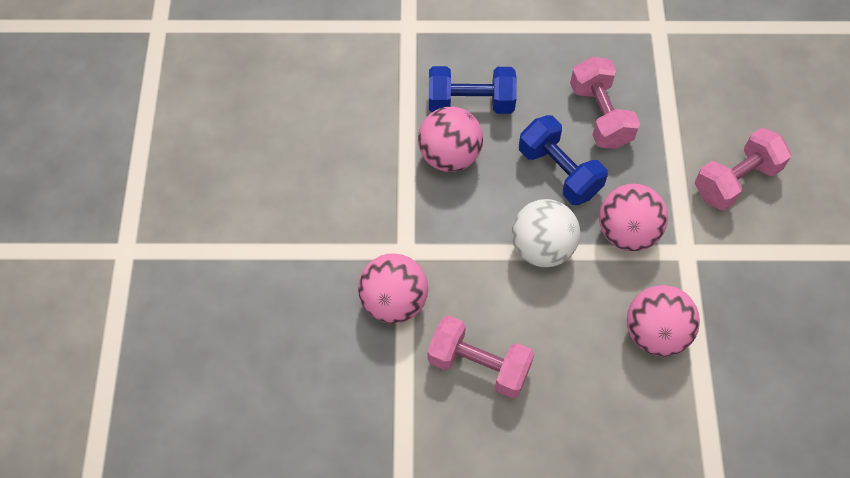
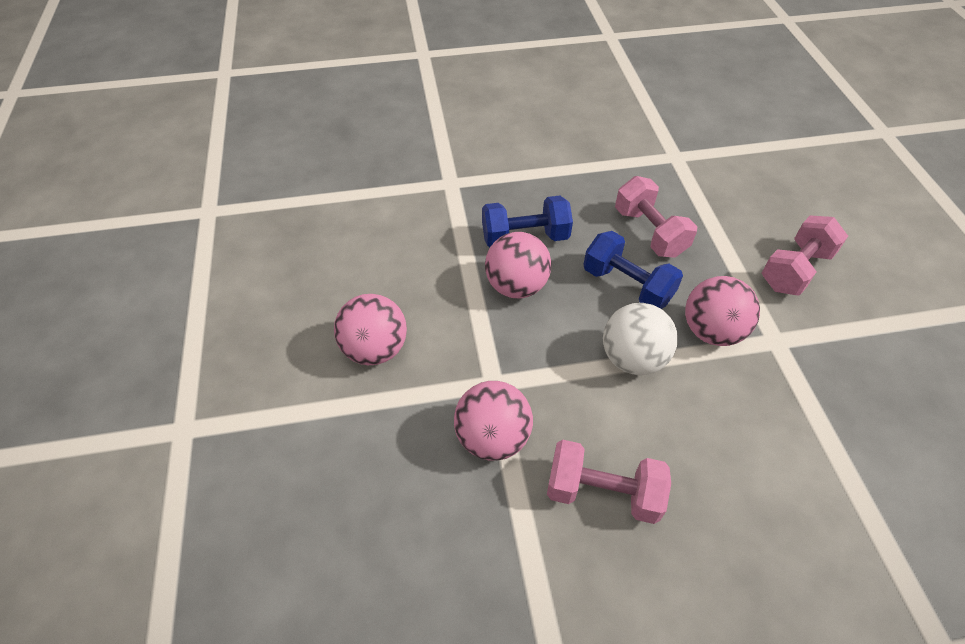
camera: 10 degrees left, 10 degrees down
(655, 333) = (777, 426): pink ball -> pink ball (375, 349)

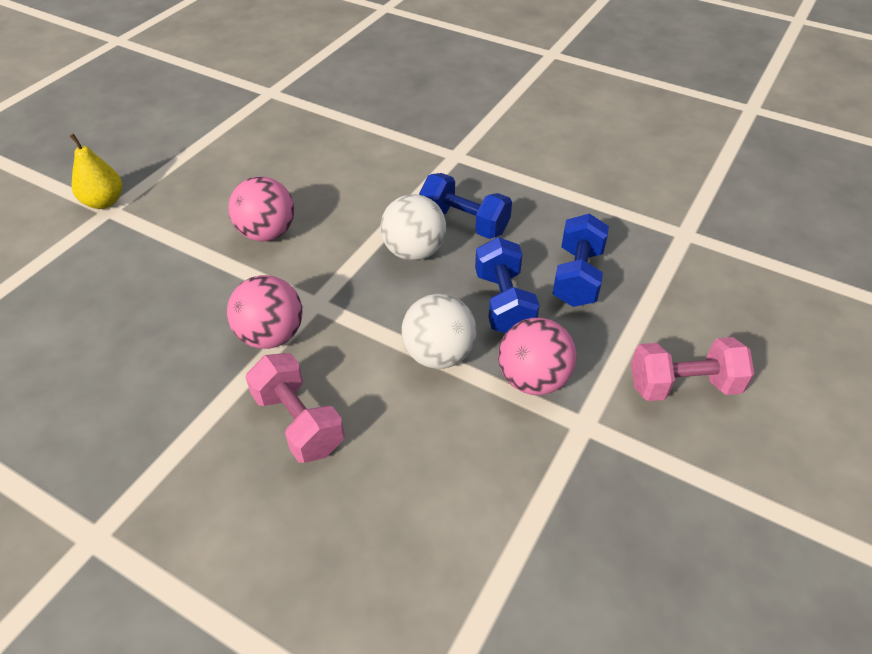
camera: 40 degrees right, 5 degrees down
(165, 425) = (104, 202): none -> yellow pear
(516, 286) = (414, 251): pink ball -> white ball
(649, 232) = (577, 277): pink dumbbell -> blue dumbbell

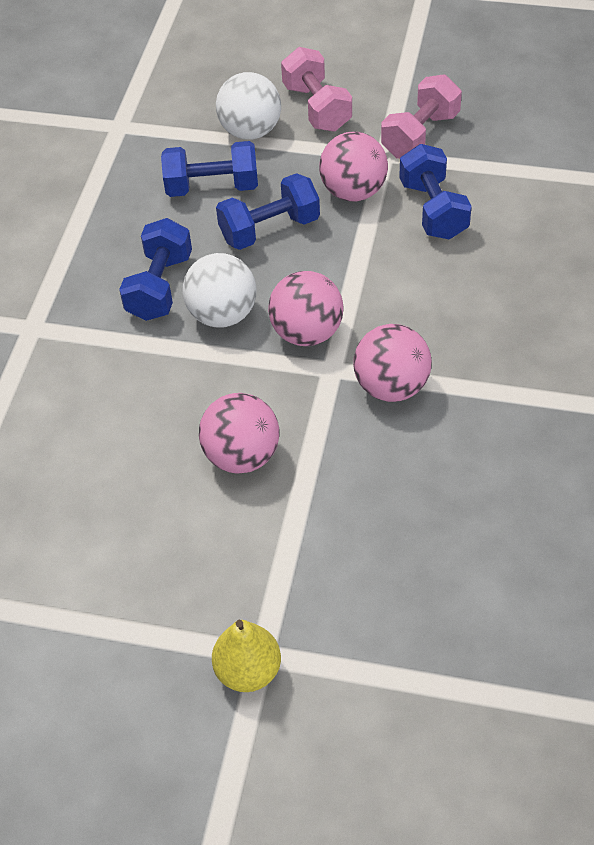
camera: 105 degrees left, 5 degrees up
(298, 422) = (477, 326): pink dumbbell -> pink dumbbell (420, 135)
(364, 297) = (307, 333): none -> pink ball
(438, 354) = (355, 257): white ball -> white ball (250, 131)
(478, 440) = (433, 210): none -> blue dumbbell

